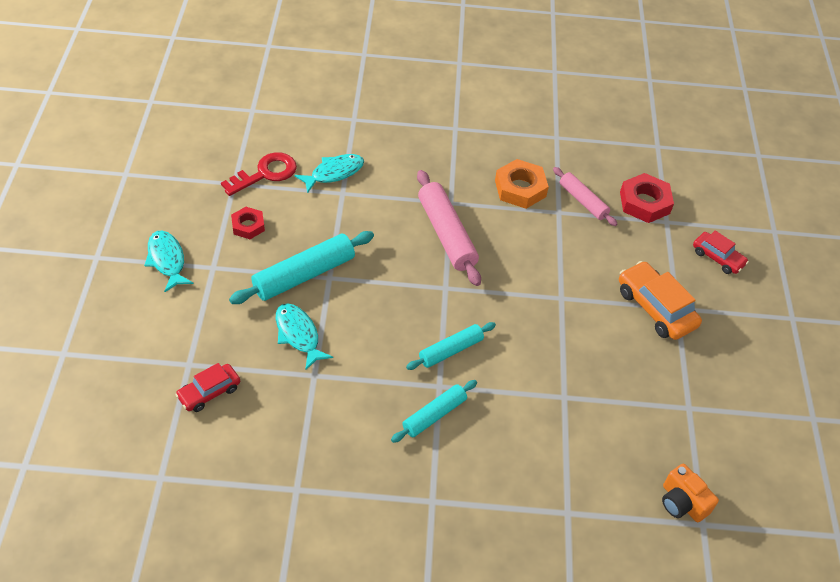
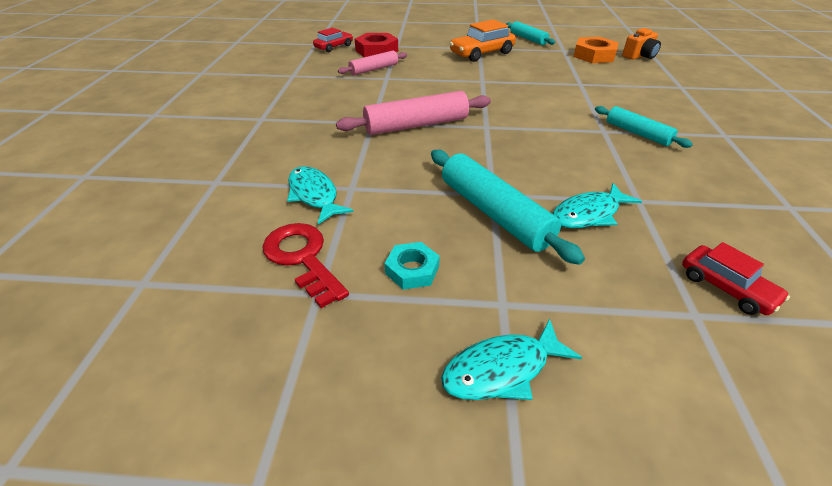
camera: 85 degrees left, 10 degrees down
(248, 226) = (412, 270): red nut -> turquoise nut
(450, 350) = (560, 125): turquoise rolling pin -> turquoise rolling pin (528, 39)
(520, 188) = (356, 91): orange nut -> orange nut (594, 55)
(717, 258) = (430, 35): red car -> red car (334, 47)

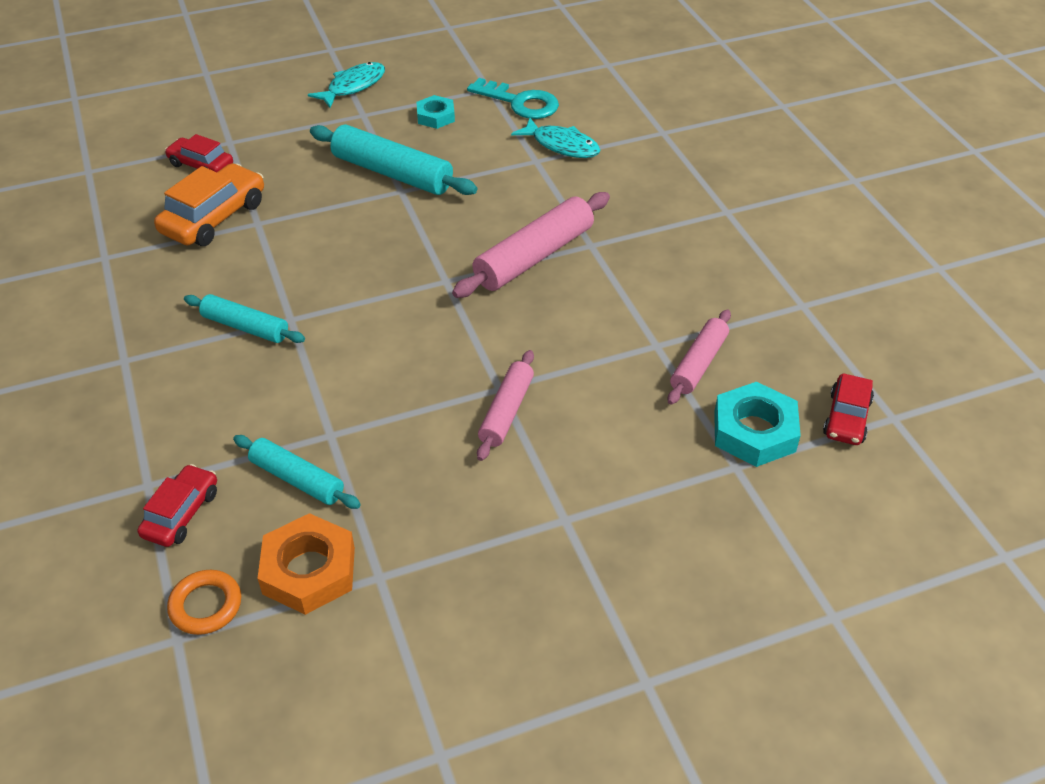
camera: 155 degrees right, 5 degrees up
(302, 258) = (520, 102): red key -> turquoise key
(376, 51) = (754, 431): red nut -> turquoise nut
(481, 53) = (547, 494): orange car -> orange car (214, 217)
(484, 74) = (506, 411): none -> pink rolling pin
(528, 39) = (475, 615): turquoise rolling pin -> turquoise rolling pin (297, 479)
(588, 214) = (306, 195): turquoise fish -> none
(639, 56) = (206, 605): orange camera -> orange ring
(658, 76) = (181, 513): none -> red car

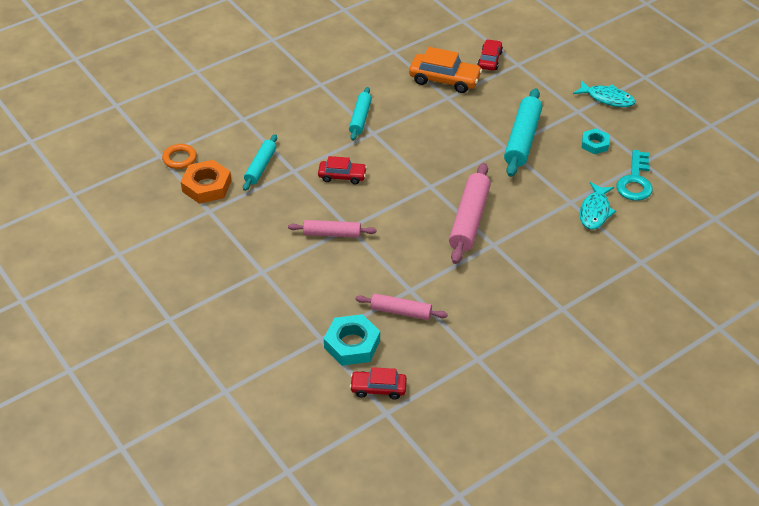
camera: 75 degrees right, 0 degrees up
(181, 513) = (229, 135): red car -> red car (342, 176)
(534, 256) = (469, 220): pink rolling pin -> pink rolling pin turned 75 degrees clockwise

